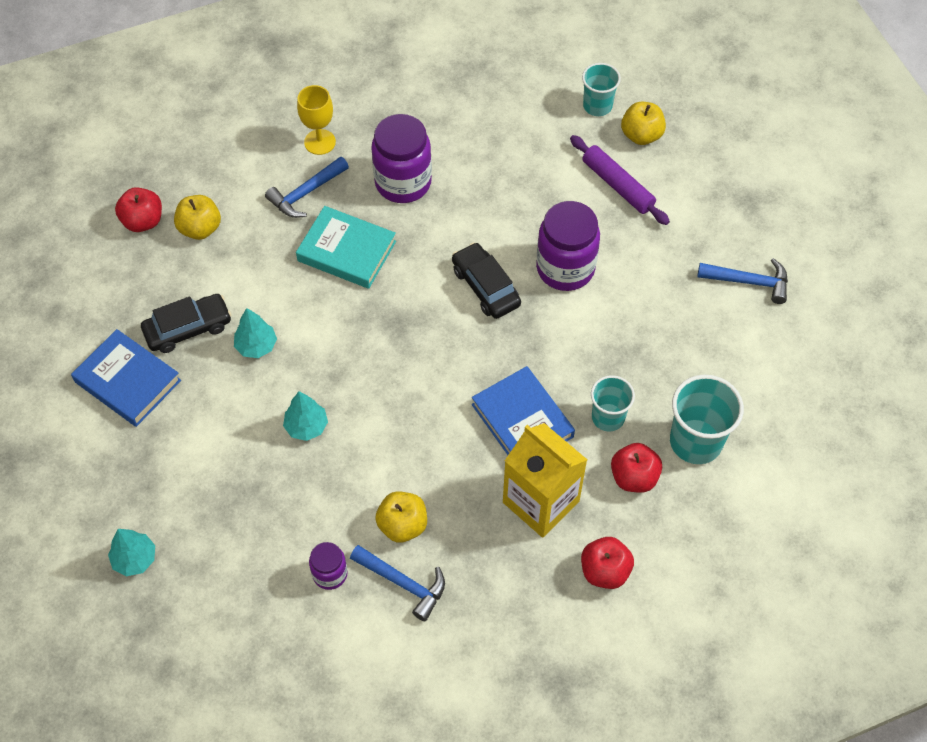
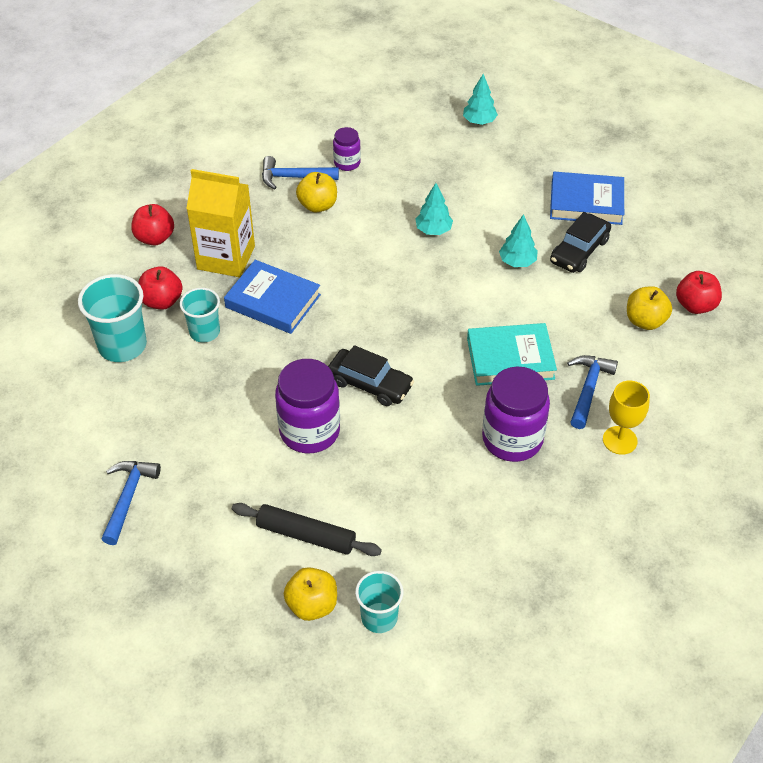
camera: 150 degrees right, 10 degrees down
(618, 185) = (306, 535): purple rolling pin -> black rolling pin
(749, 282) = (128, 498): blue hammer -> blue hammer turned 120 degrees clockwise

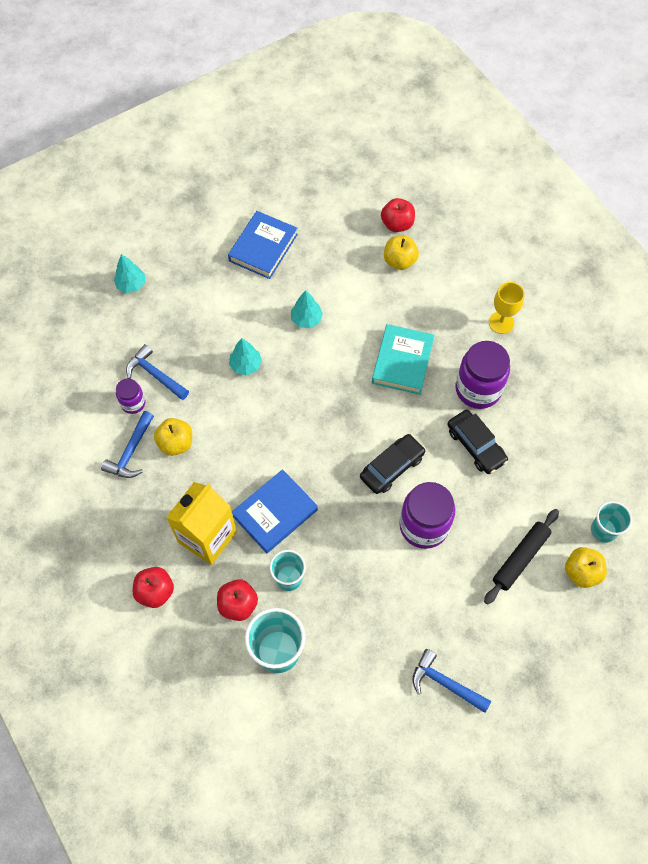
camera: 70 degrees left, 15 degrees up
(579, 251) = (312, 273): black car -> black car (476, 445)
(588, 389) = (449, 323): blue hammer -> blue hammer (155, 375)

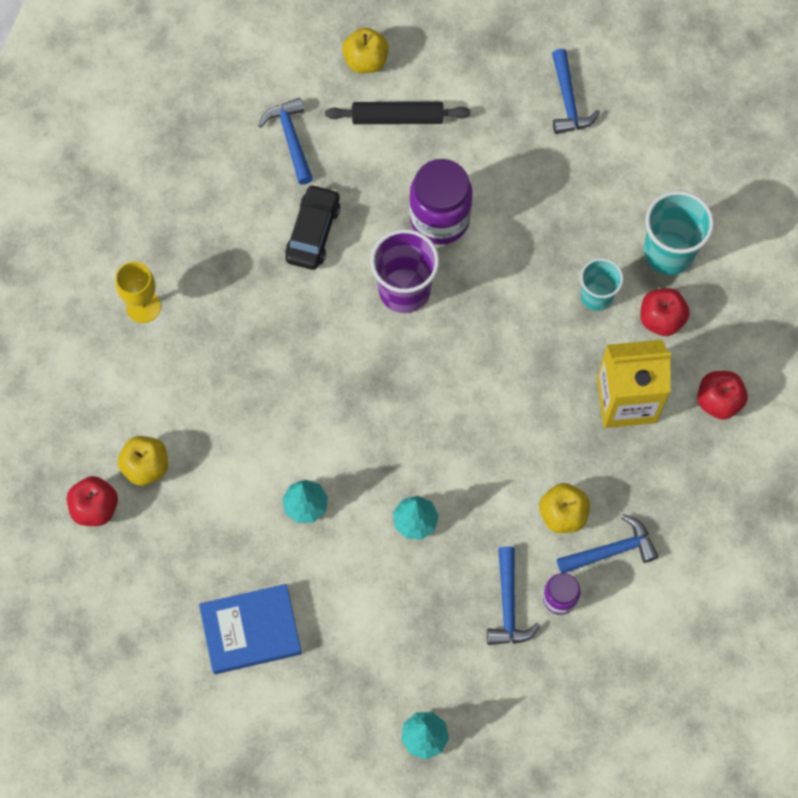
camera: 130 degrees left, 5 degrees up
(275, 513) = (547, 358): blue book -> none
(392, 467) = (404, 290): black car -> purple cup
(402, 361) = (275, 368): turquoise book -> none
(478, 389) = (246, 273): purple jar -> none
(555, 481) = (291, 139): none -> blue hammer
(603, 530) = (307, 68): turquoise cup -> none

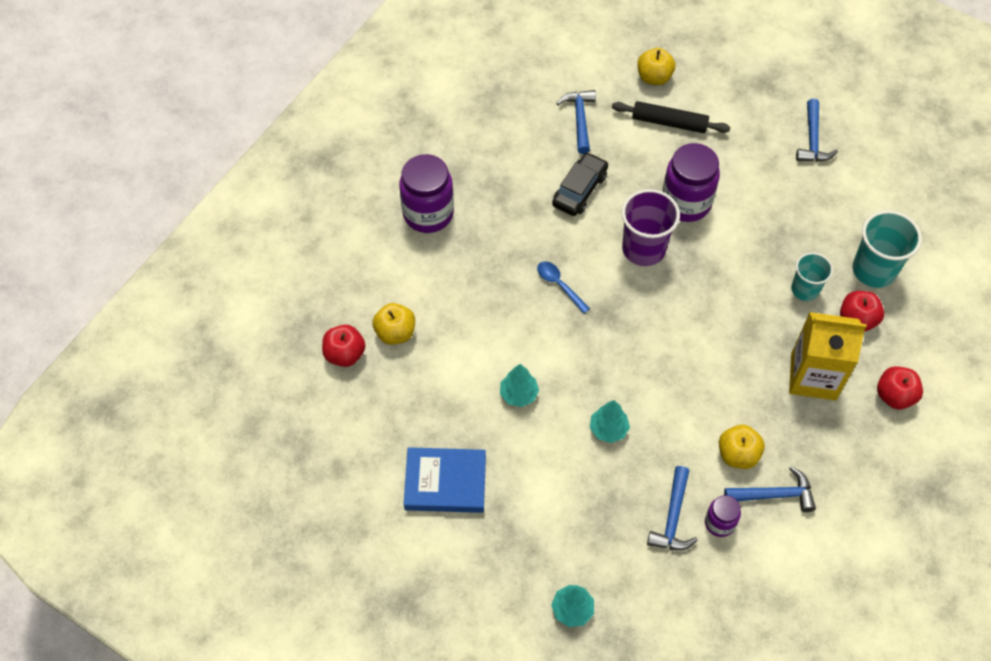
camera: 15 degrees right, 10 degrees down
(143, 306) = (428, 213): yellow goblet -> purple jar
(318, 360) = (559, 285): none -> blue spoon

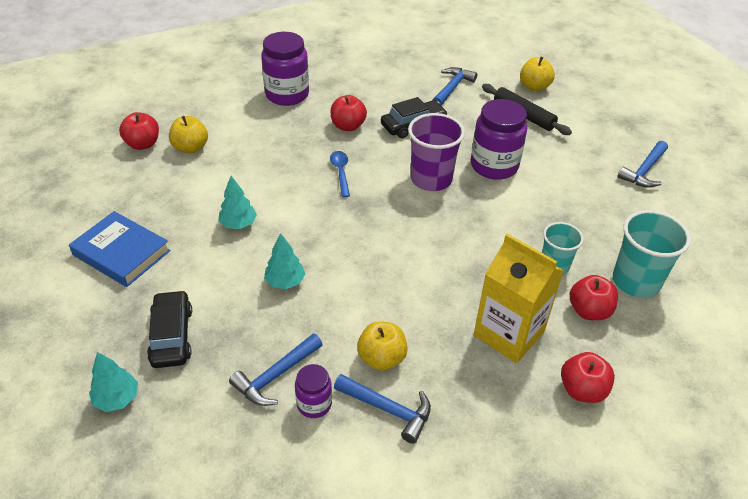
camera: 30 degrees right, 15 degrees down
(520, 224) = (348, 126): none -> red apple
(563, 533) = (172, 336): none -> black car

